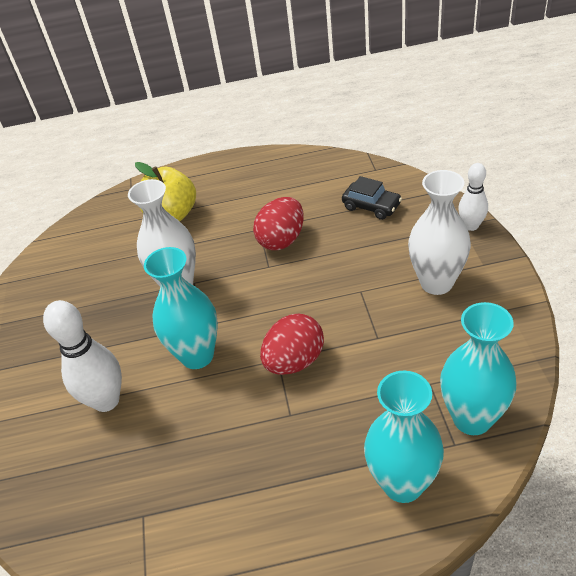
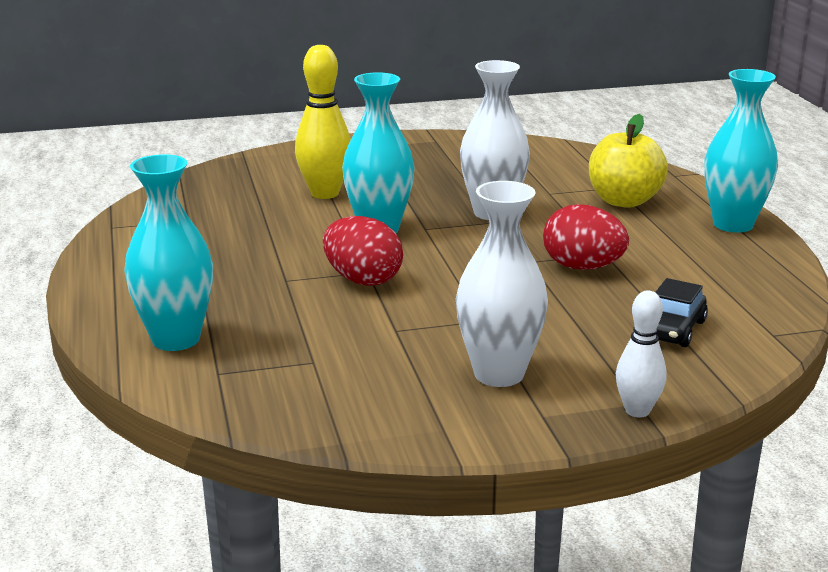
camera: 80 degrees right, 20 degrees down
(106, 401) = (325, 193): white bowling pin -> yellow bowling pin
(472, 418) = (251, 385): turquoise vase -> turquoise vase (733, 224)

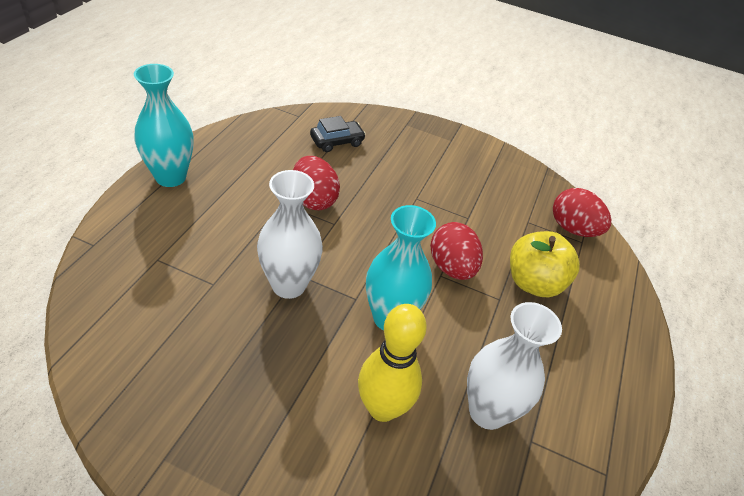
camera: 150 degrees left, 20 degrees up
(176, 339) = (596, 280): turquoise vase -> none
(241, 381) = (573, 229): none -> red egg
(499, 374) = (446, 165): white vase -> white vase (487, 411)
(624, 201) = (184, 239): yellow apple -> yellow apple (533, 283)
(637, 411) = (412, 121): white bowling pin -> none

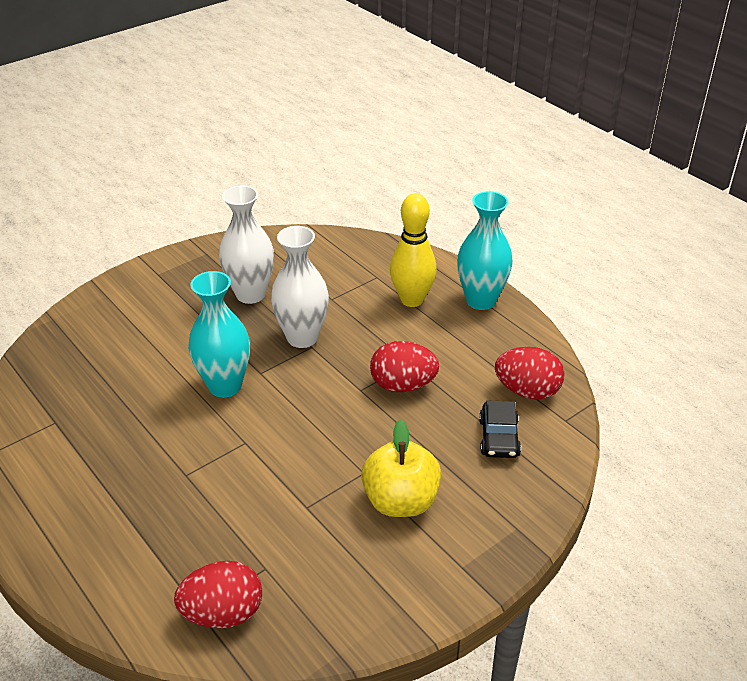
camera: 125 degrees right, 5 degrees down
(382, 408) = (153, 351): yellow bowling pin -> yellow bowling pin (412, 300)
(451, 267) = (248, 455): red egg -> red egg (527, 391)
(487, 411) = (98, 407): white vase -> white vase (250, 294)
(533, 283) = (181, 516): yellow apple -> yellow apple (400, 501)

